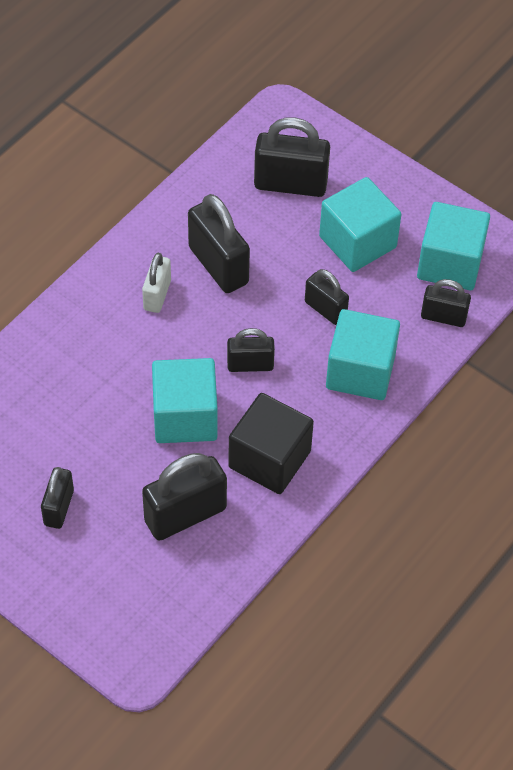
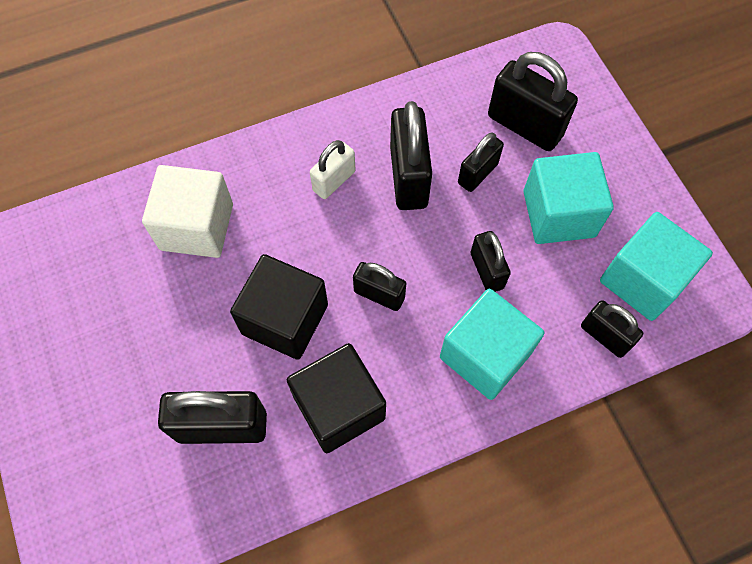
camera: 30 degrees right, 10 degrees up
(58, 508) = (111, 355): black padlock -> black padlock (477, 173)
(63, 381) = (196, 227): none -> white cube
(185, 417) = (285, 319): turquoise cube -> black cube

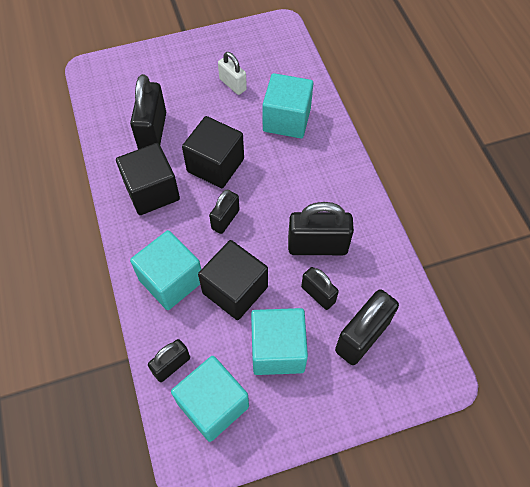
camera: 95 degrees right, 5 degrees down
(196, 227) = (286, 120): white cube -> turquoise cube
(334, 181) = (317, 198): white padlock -> white padlock (233, 84)
(486, 271) = (235, 290): black padlock -> black cube

